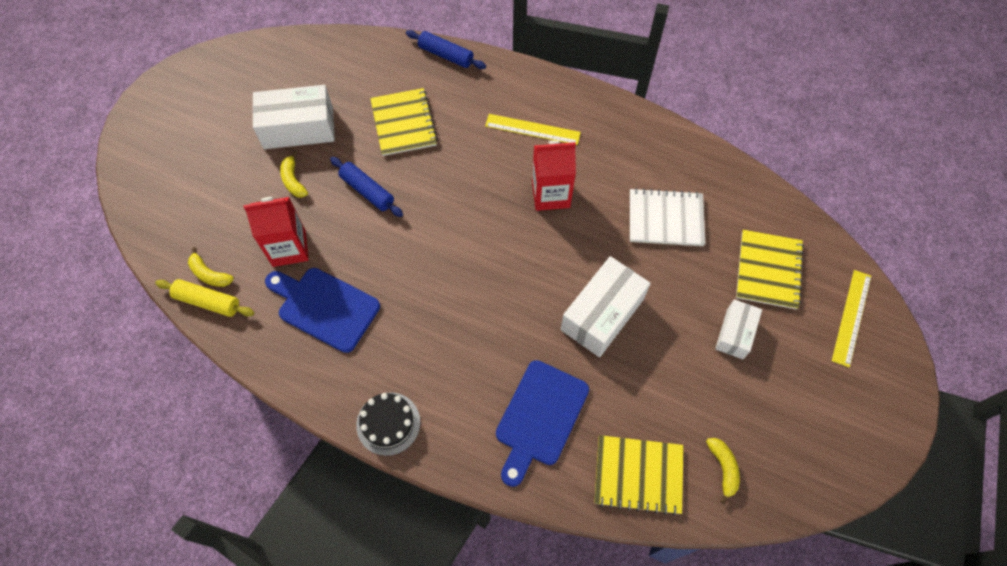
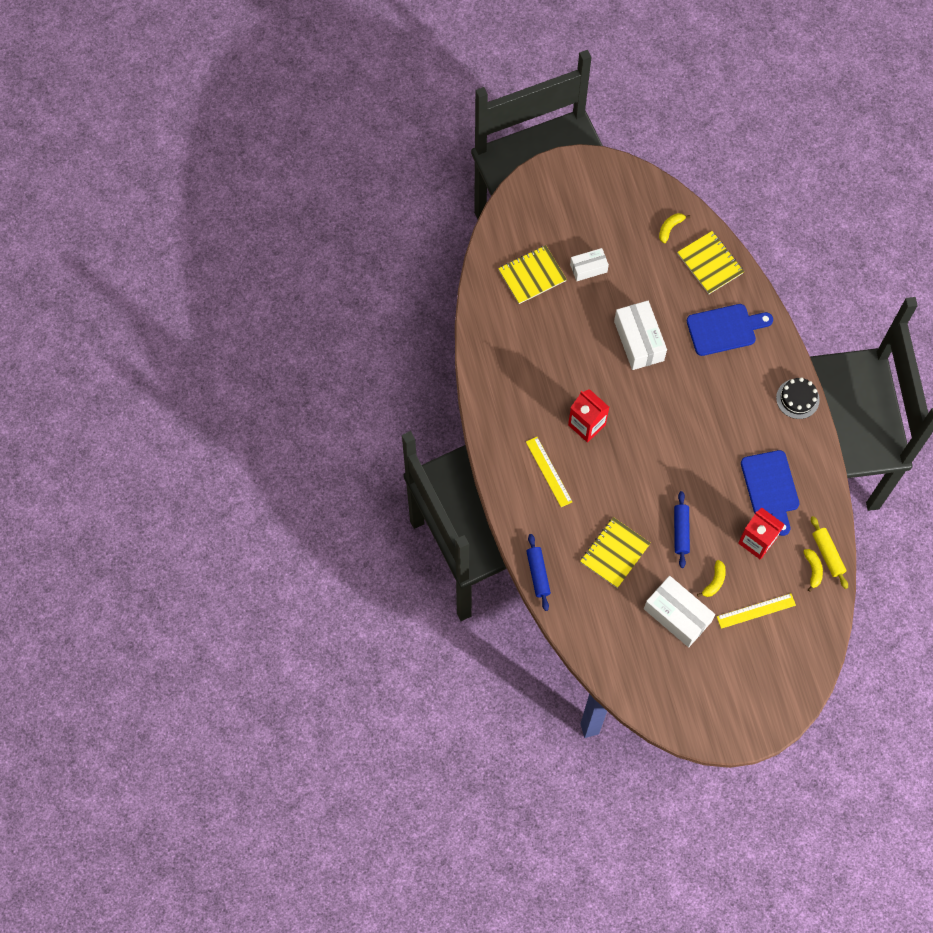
camera: 130 degrees left, 5 degrees up
(602, 314) = (638, 341): white box -> white box turned 75 degrees clockwise
(665, 219) = (546, 350): white notebook -> none
(851, 317) = (525, 218): yellow ruler -> yellow ruler (756, 611)

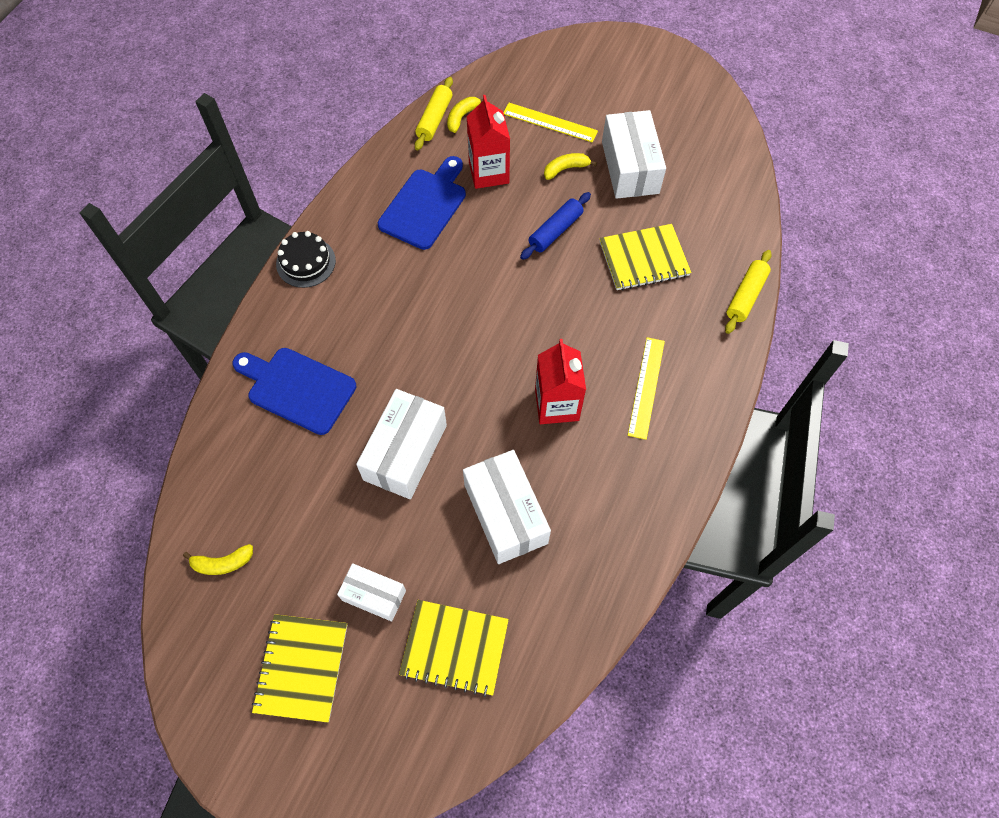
camera: 140 degrees left, 5 degrees down
(538, 574) = (746, 296): blue rolling pin -> yellow rolling pin
(562, 350) = (505, 514): none -> white box
(710, 263) = (228, 477): yellow notebook -> yellow notebook (302, 668)

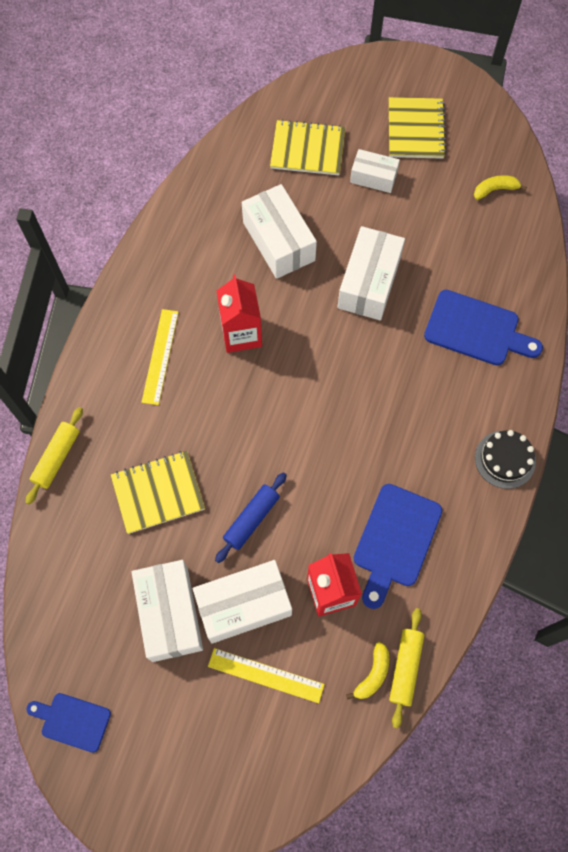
camera: 175 degrees right, 5 degrees up
(566, 169) = (244, 605): yellow banana -> white box
(707, 106) = (72, 721): none -> blue cutting board

